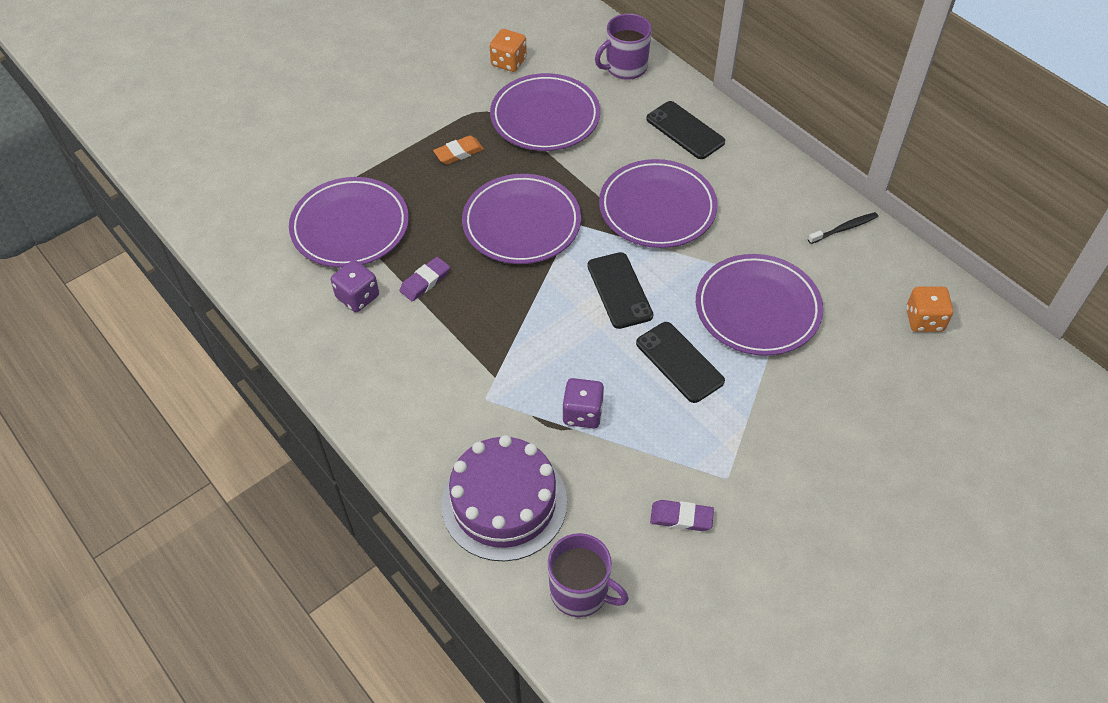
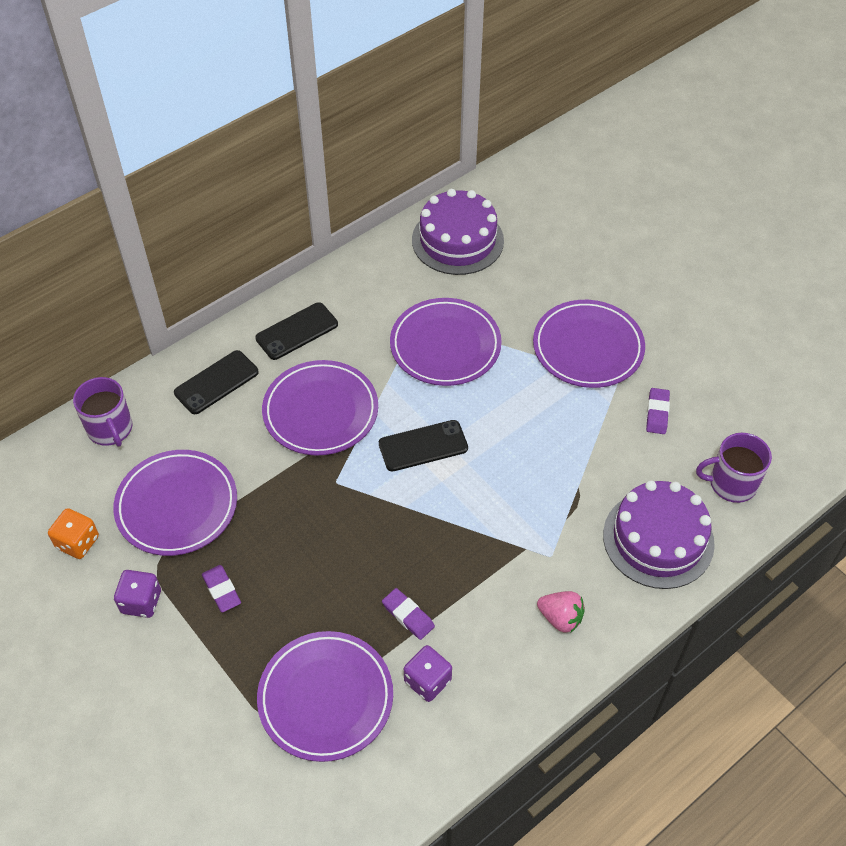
camera: 90 degrees left, 0 degrees up
(413, 404) = (560, 618): none -> pink strawberry
(459, 153) = (221, 590): orange eraser -> purple eraser
(521, 223) = (332, 527): purple plate -> purple plate (588, 347)
(580, 591) = (731, 483): purple mug -> purple mug turned 120 degrees counterclockwise
(582, 413) = (562, 478): purple dice -> purple dice (141, 602)
(679, 362) = (504, 405): black phone -> black phone (297, 331)
(844, 228) = (356, 277): black toothbrush -> none
(924, 320) = (457, 240): orange dice -> purple cake

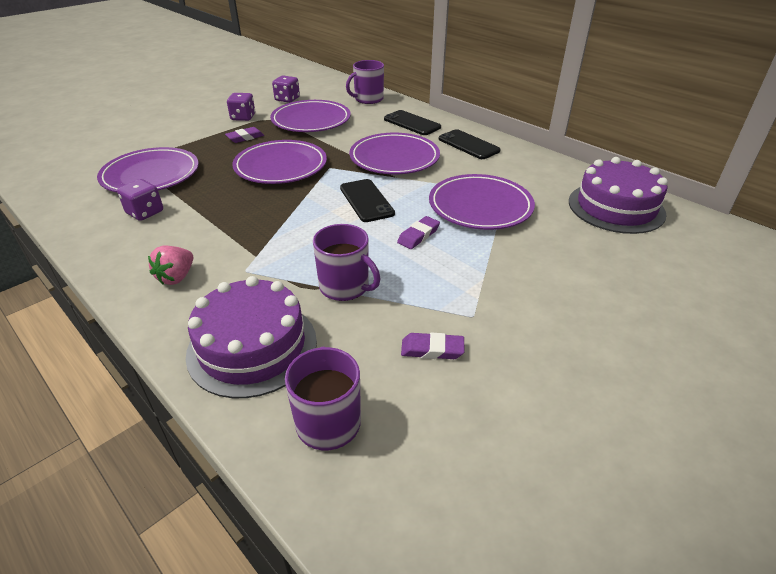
camera: 85 degrees right, 15 degrees down
(77, 542) = (287, 99): orange dice -> purple dice
(408, 615) = (205, 202): purple eraser -> purple eraser (418, 235)
(578, 470) = (345, 287): none -> purple mug
(588, 347) = (513, 293): purple plate -> purple plate (281, 166)

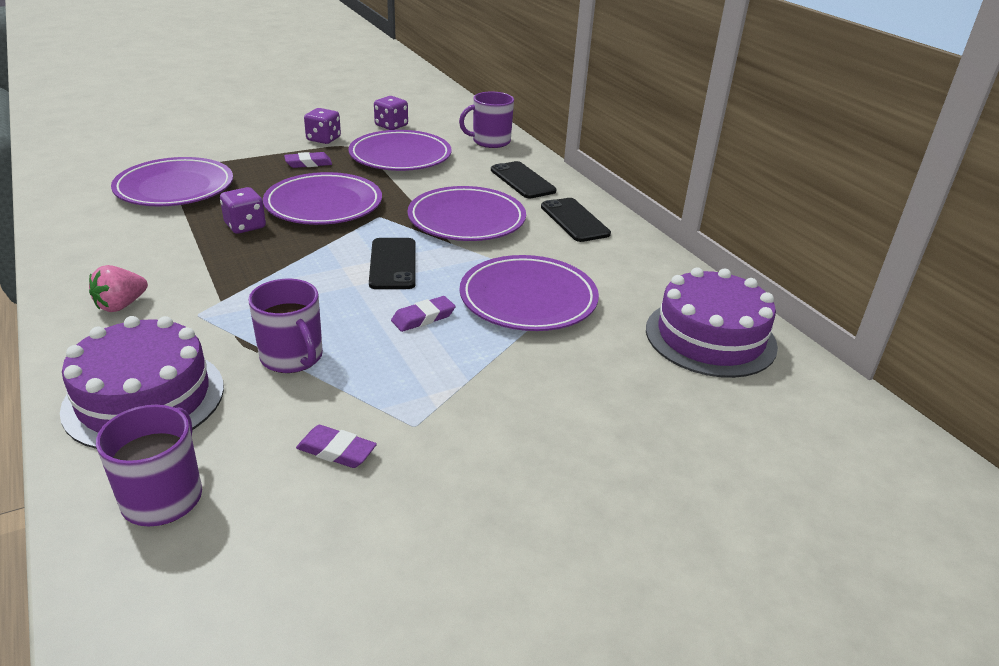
camera: 15 degrees right, 5 degrees down
(145, 212) = (139, 228): purple dice -> purple dice (245, 226)

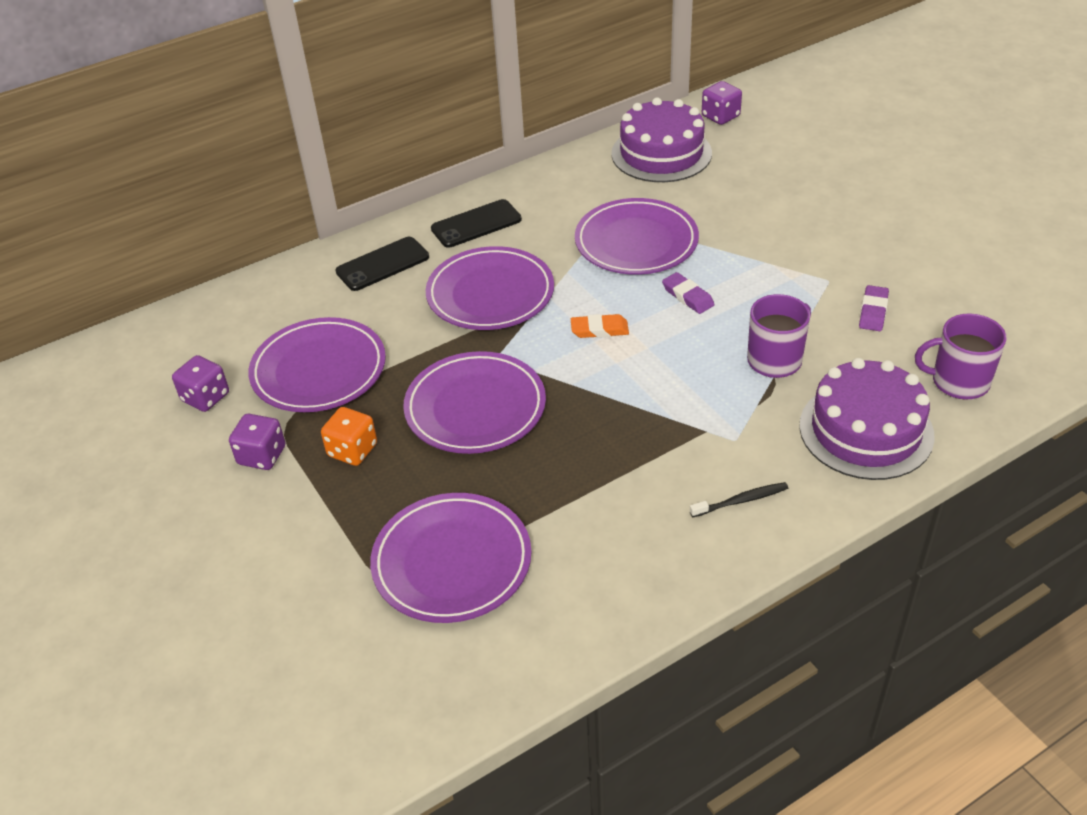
camera: 90 degrees left, 10 degrees up
(121, 305) = (741, 501): pink strawberry -> black toothbrush
(245, 226) = (545, 459): purple dice -> purple dice (720, 116)
(308, 163) = (352, 450): purple eraser -> orange dice
(393, 264) = (599, 329): black phone -> orange eraser
(490, 141) = (262, 299): purple mug -> none

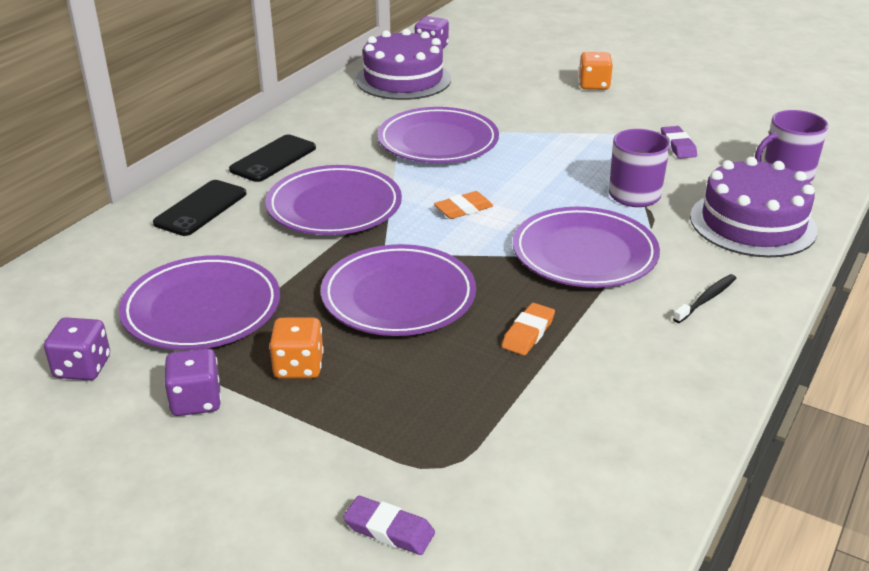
camera: 30 degrees left, 10 degrees down
(452, 562) = (490, 429): purple plate -> purple plate (584, 253)
(553, 481) = (528, 333): none -> orange eraser
(687, 296) = (519, 168): purple eraser -> purple eraser (389, 530)
(851, 207) = (594, 85): none -> orange dice

